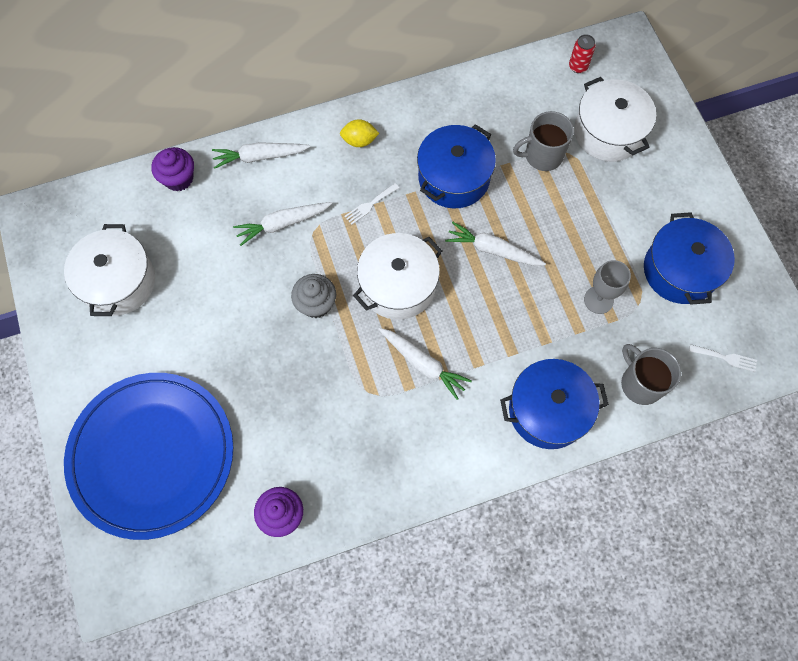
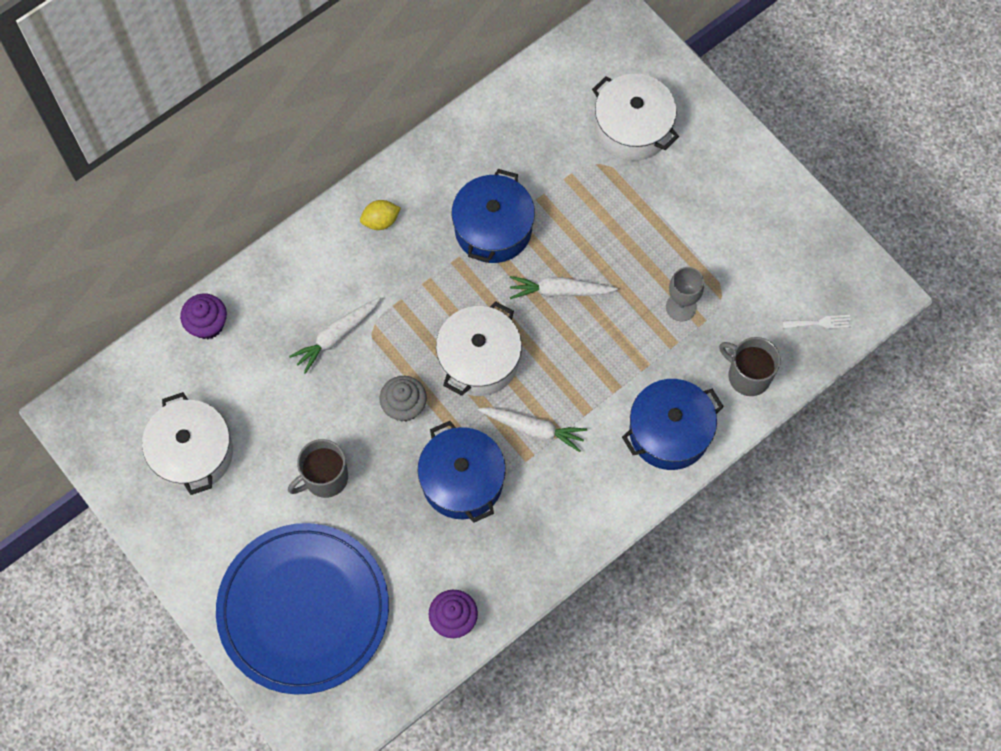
camera: 20 degrees left, 0 degrees up
(260, 157) = (283, 273): white carrot -> none
(370, 205) = (418, 286): white fork -> none
(542, 155) = (574, 175): grey mug -> grey mug (325, 478)
(578, 66) = (577, 65): red can -> none
(680, 270) = (749, 250): blue pot -> blue pot (462, 480)

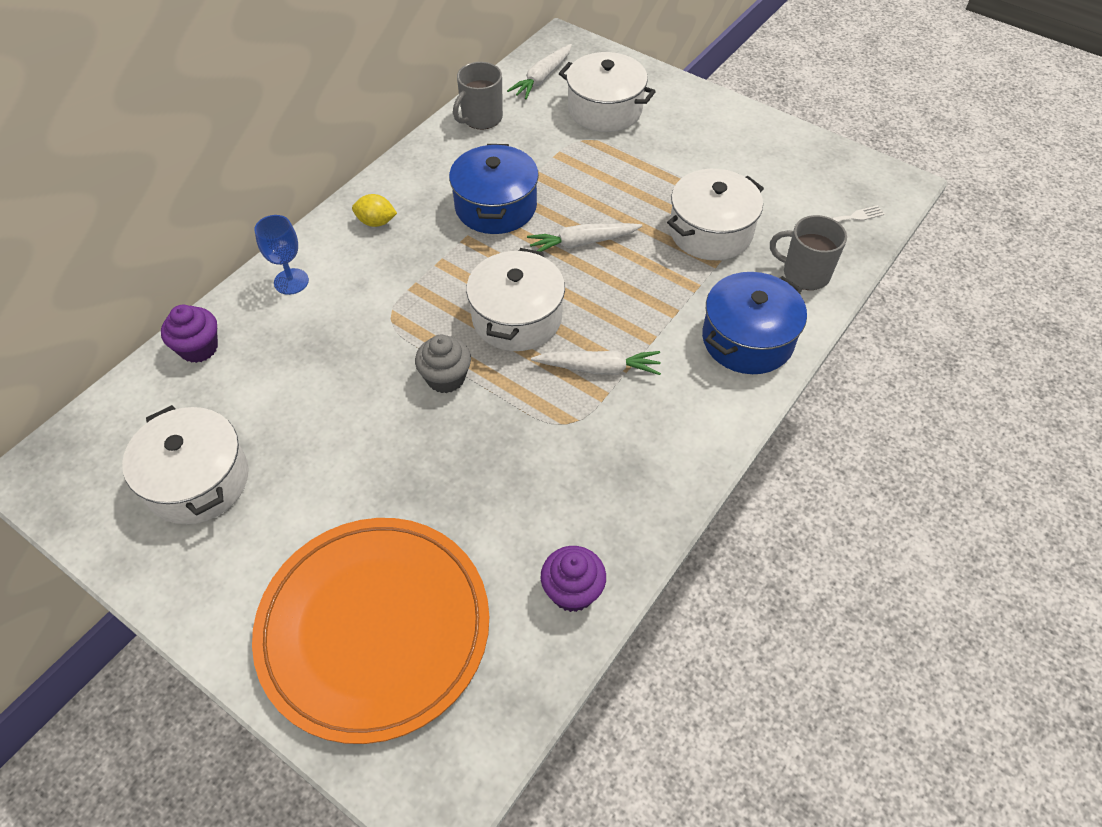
camera: 15 degrees left, 15 degrees down
(294, 272) = (291, 281): none -> blue goblet
(303, 609) = (374, 628): blue plate -> orange plate
(325, 478) = (369, 470): grey mug -> grey mug (481, 118)
(336, 336) = (351, 329): white carrot -> white carrot (542, 78)
(380, 221) = (376, 222): yellow lemon -> yellow lemon turned 45 degrees clockwise
(462, 480) = (535, 436): blue pot -> none
(681, 307) = (710, 231): grey goblet -> white pot

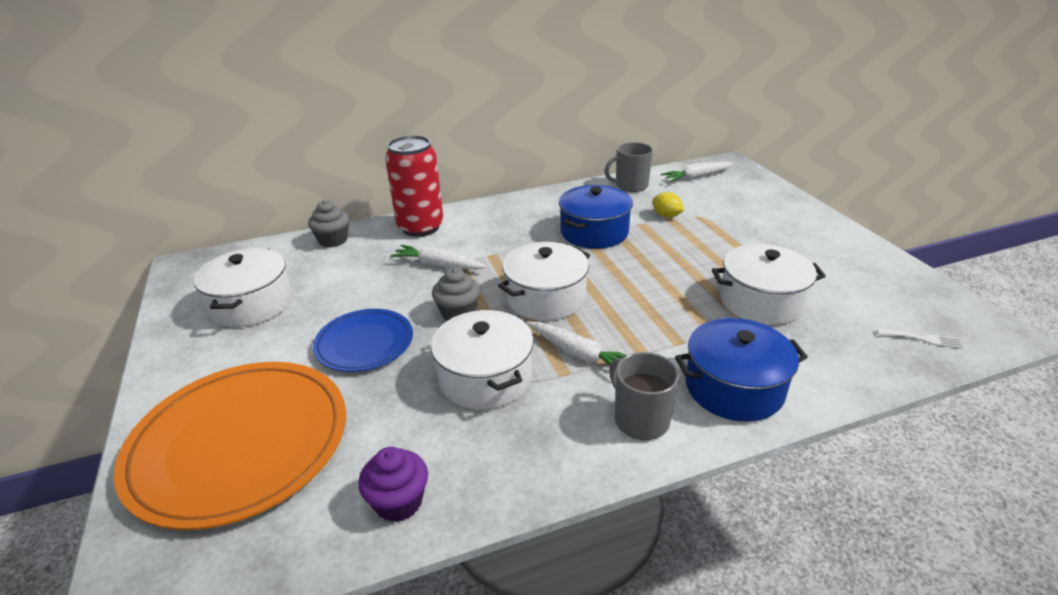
camera: 35 degrees right, 20 degrees down
(199, 348) = (333, 240): purple cupcake -> grey cupcake
(291, 281) = (420, 227): blue goblet -> red can
(376, 222) = (504, 216): yellow lemon -> yellow lemon (666, 216)
(383, 461) = (364, 343): none -> blue plate
(582, 243) = (640, 272): white carrot -> white carrot (438, 265)
(605, 109) = (731, 205): white pot -> white pot (485, 377)
(804, 273) = (835, 362): grey mug -> grey mug (640, 419)

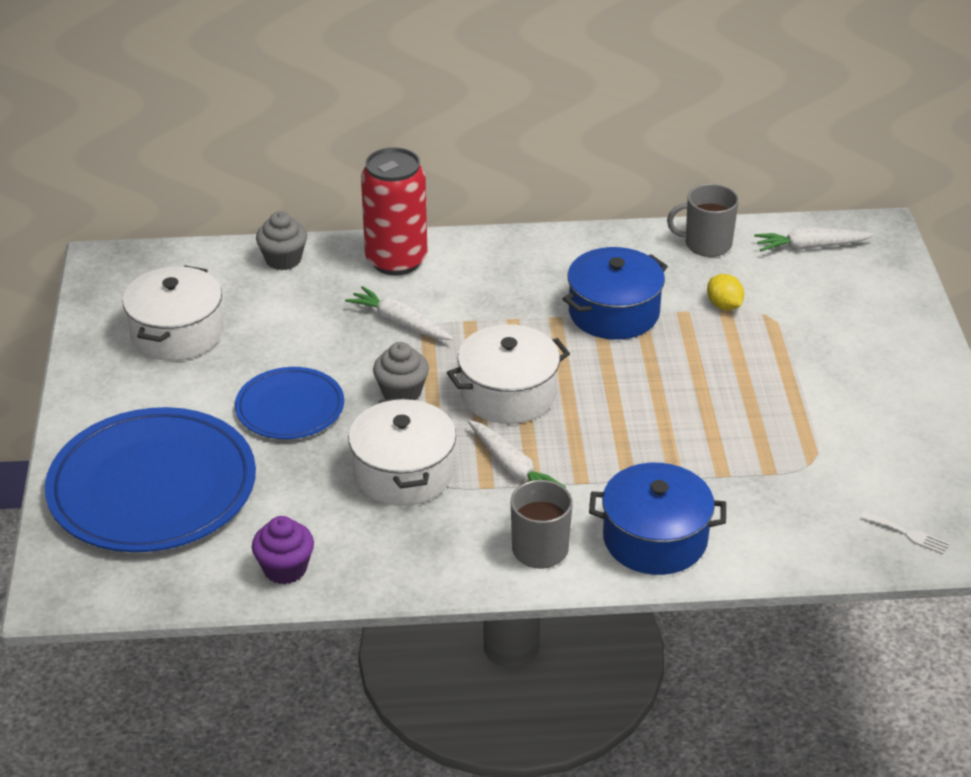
camera: 15 degrees right, 5 degrees up
(240, 444) = (152, 486): orange plate -> blue plate
(761, 301) = (757, 451): white pot -> none

